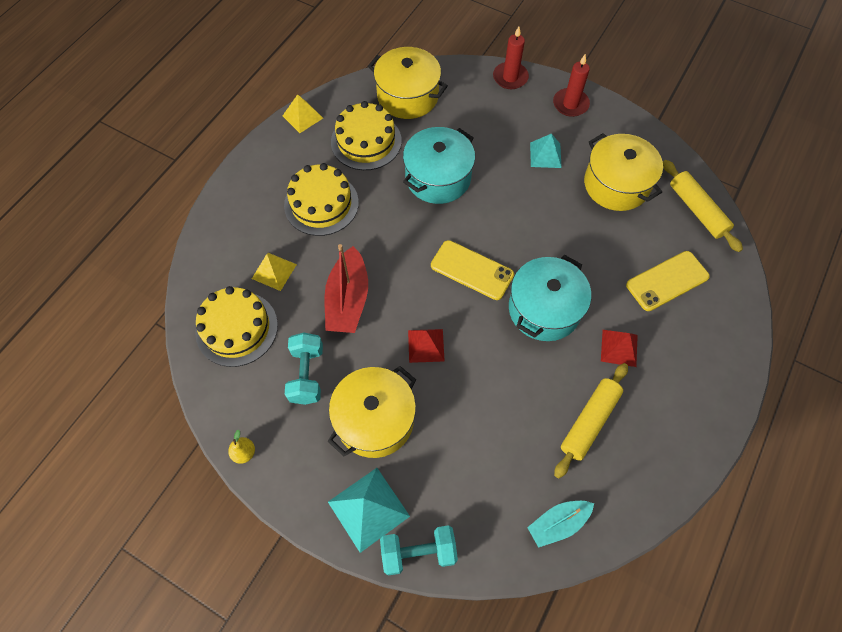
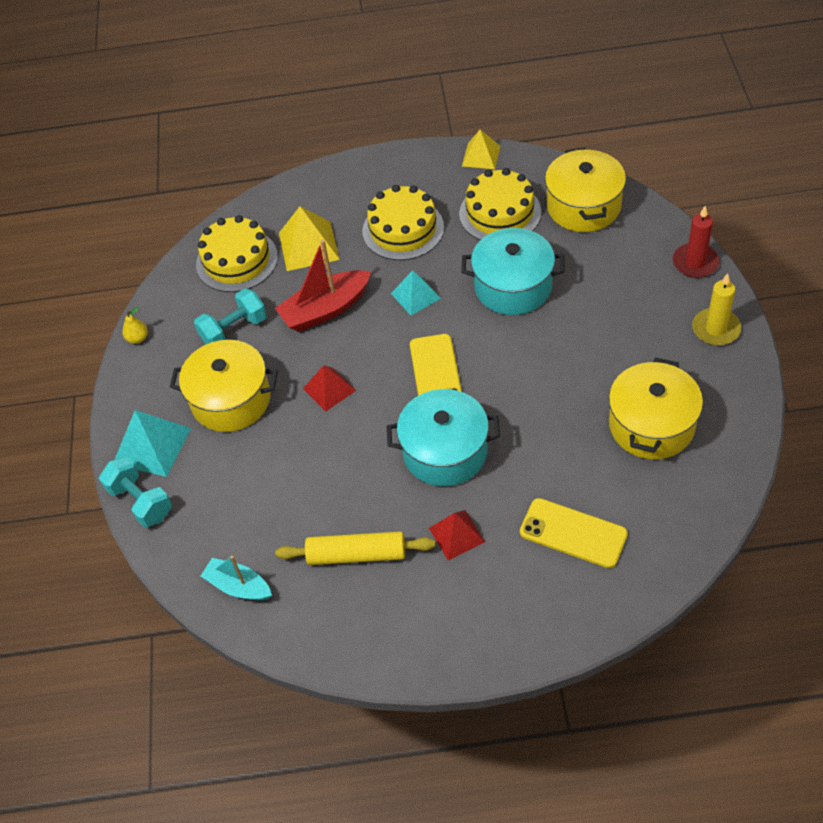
camera: 60 degrees right, 10 degrees down
(274, 271) = (308, 246): yellow pyramid -> yellow pyramid, size x1.53
(545, 155) = (627, 347): turquoise pyramid -> turquoise pyramid (415, 295)
(570, 104) = (716, 329): red candle -> yellow candle
(697, 210) = (692, 512): yellow rolling pin -> none

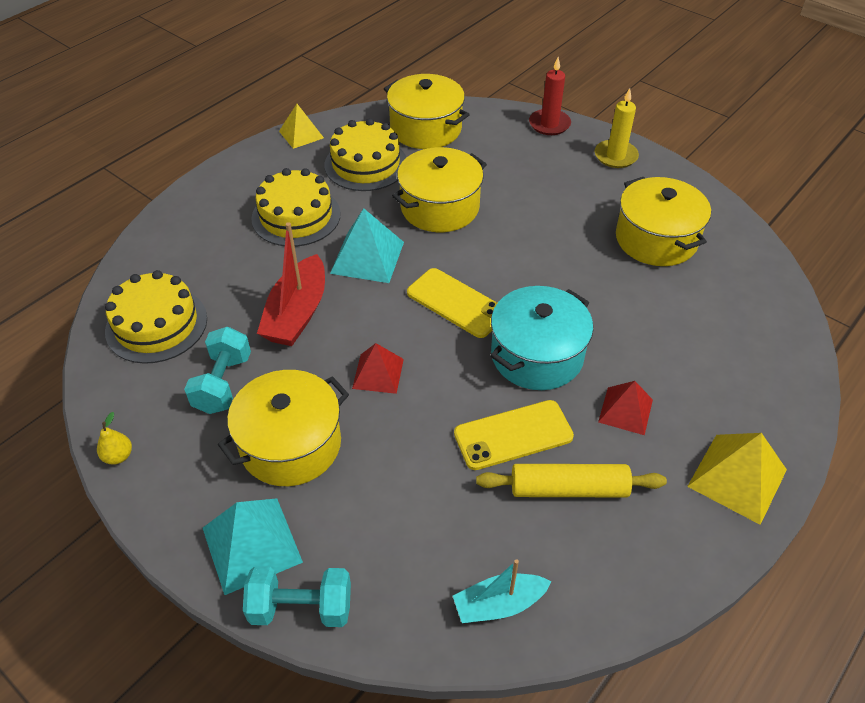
camera: 50 degrees left, 5 degrees down
(308, 246) = (220, 274): yellow pyramid -> yellow pyramid (737, 478)
(356, 555) = (569, 489): yellow rolling pin -> yellow rolling pin turned 45 degrees clockwise
(415, 295) = (367, 257): turquoise pyramid -> turquoise pyramid, size x1.53
(513, 286) = (440, 207): turquoise pot -> yellow pot
(573, 533) = (703, 346): yellow phone -> yellow phone (513, 435)

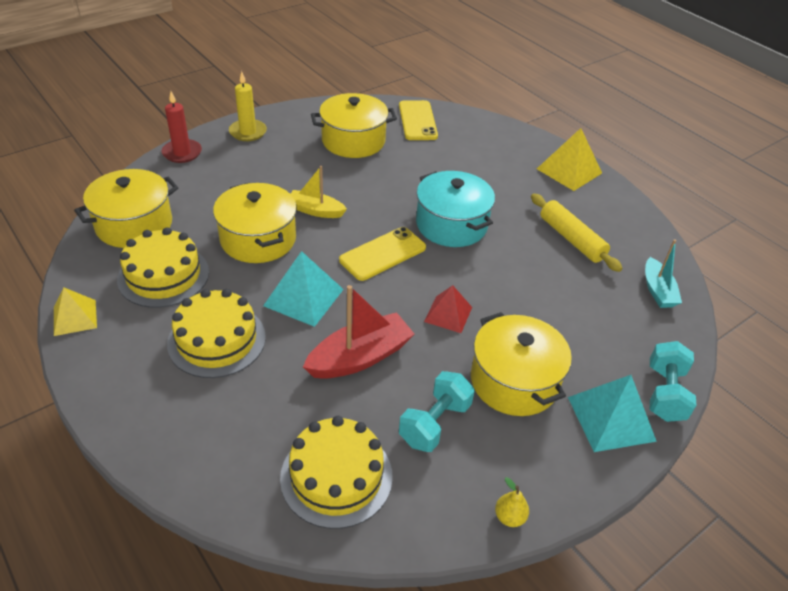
camera: 80 degrees left, 5 degrees down
(223, 383) = (435, 423): turquoise dumbbell -> turquoise dumbbell turned 75 degrees counterclockwise
(297, 313) = (360, 357): red boat -> red boat turned 60 degrees counterclockwise
(505, 236) = (315, 210): none -> yellow boat
(513, 435) = (523, 253): yellow phone -> yellow phone (417, 121)
(569, 489) = (571, 239): yellow rolling pin -> yellow rolling pin turned 45 degrees counterclockwise
(625, 410) = (510, 198): red pyramid -> none

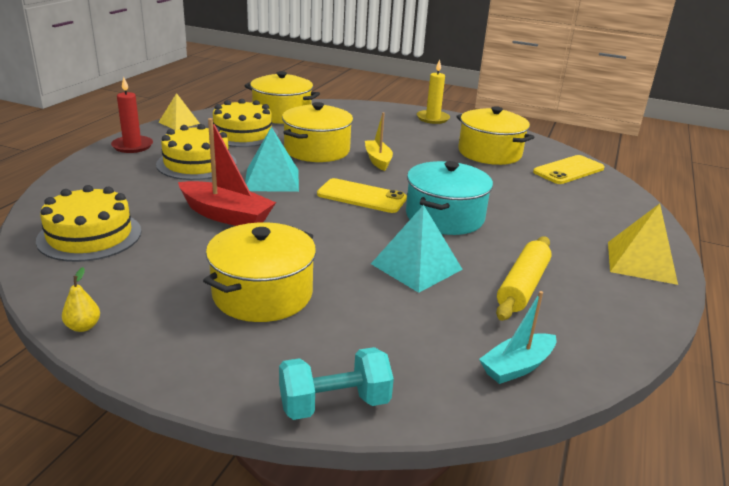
camera: 60 degrees right, 15 degrees down
(182, 153) = (375, 107): red candle -> red candle (132, 146)
(435, 423) = (175, 264): turquoise dumbbell -> none
(448, 314) = (319, 241): red pyramid -> none
(611, 418) = (258, 367): turquoise pyramid -> turquoise pyramid (416, 266)

